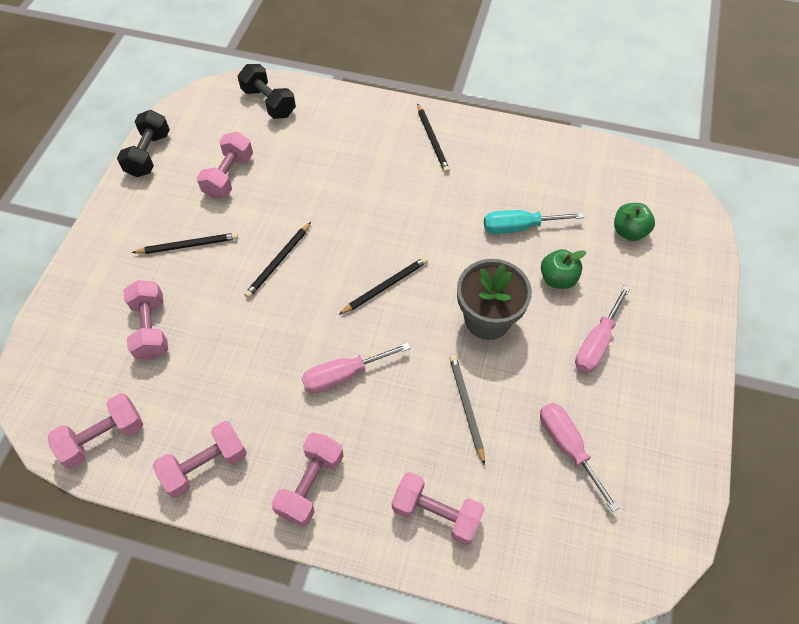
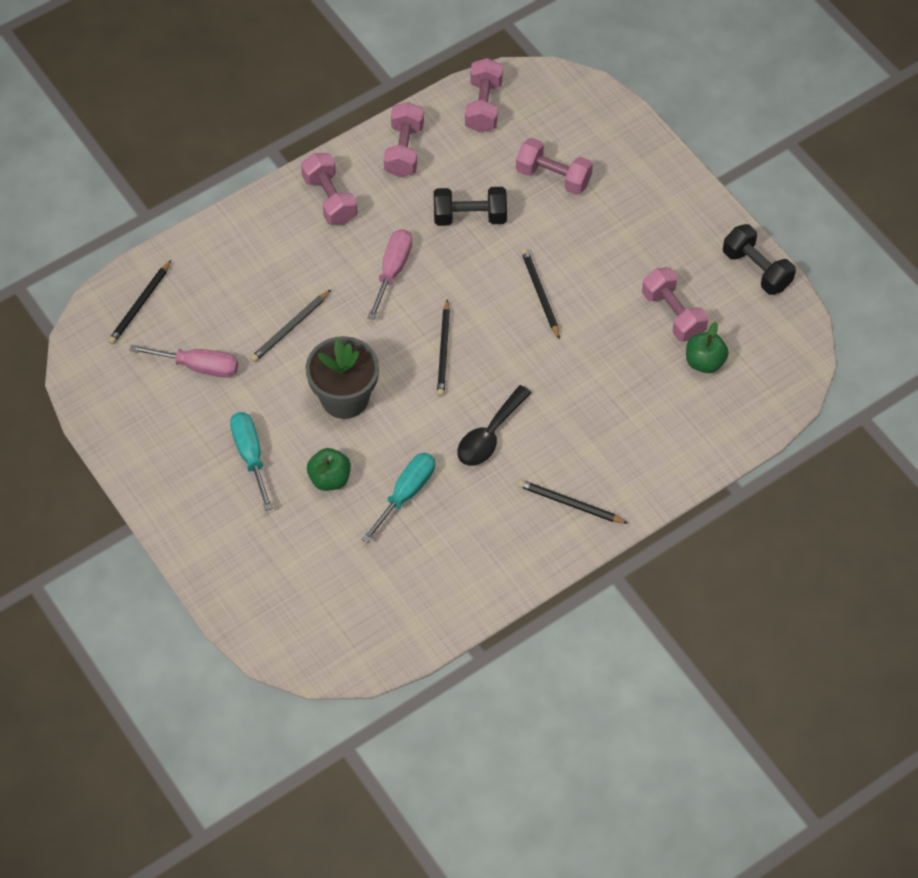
camera: 130 degrees right, 0 degrees up
(188, 245) = (617, 243): black pencil -> black pencil (140, 305)
(269, 103) = (745, 401): black dumbbell -> black dumbbell (470, 217)
(426, 212) = (489, 435): none -> black spoon
(436, 513) = (238, 255): pink dumbbell -> none
(466, 407) = (290, 328): grey pencil -> grey pencil turned 105 degrees clockwise
(596, 343) = (250, 455): pink screwdriver -> turquoise screwdriver
(629, 231) = (318, 576): green apple -> green apple (704, 362)

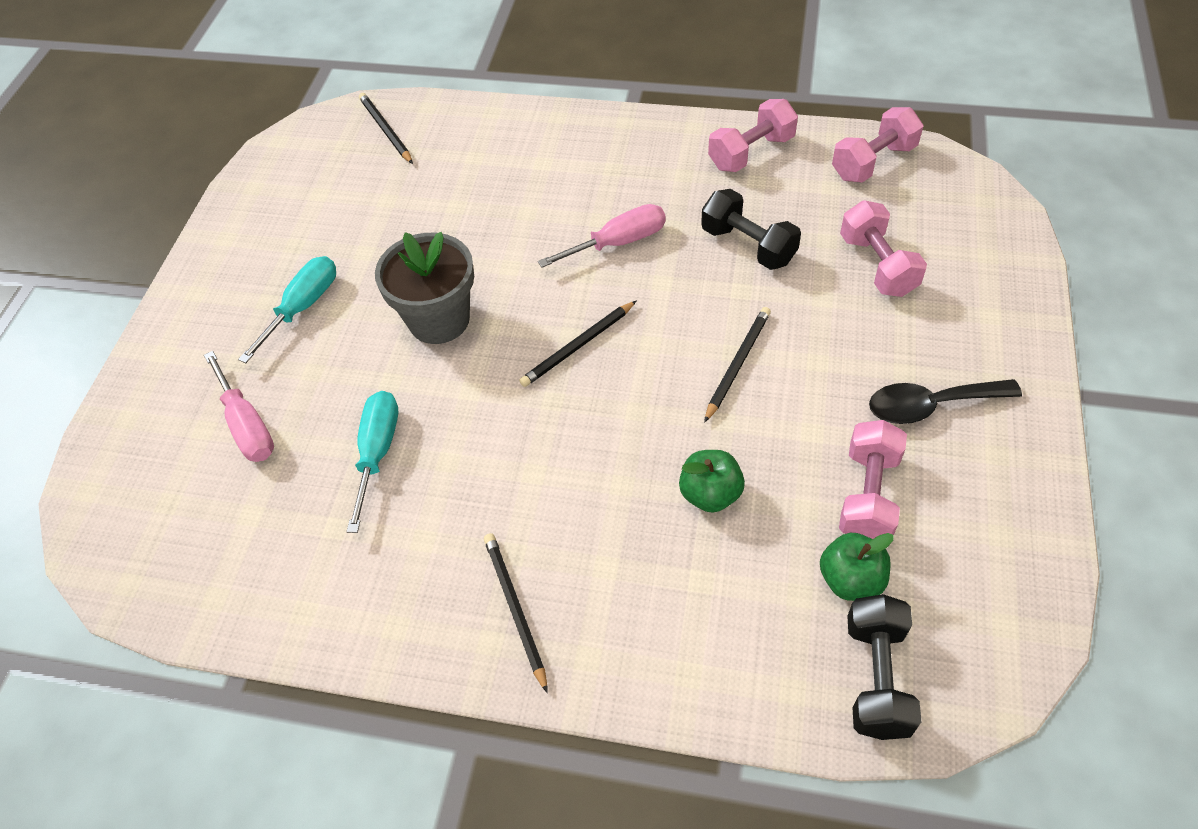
camera: 50 degrees right, 5 degrees down
(140, 305) = (385, 130): black pencil -> black pencil turned 75 degrees clockwise
(198, 366) = (363, 205): pink screwdriver -> pink screwdriver (247, 425)
(290, 328) = (471, 228): grey pencil -> none
(330, 199) = (636, 150): pink dumbbell -> none
(330, 478) = (335, 381): green apple -> green apple (710, 494)
(406, 493) = (378, 452): turquoise screwdriver -> turquoise screwdriver turned 75 degrees counterclockwise
(489, 435) = (523, 462): black spoon -> black spoon (930, 405)
(756, 269) = (1032, 524): black dumbbell -> black dumbbell (876, 677)

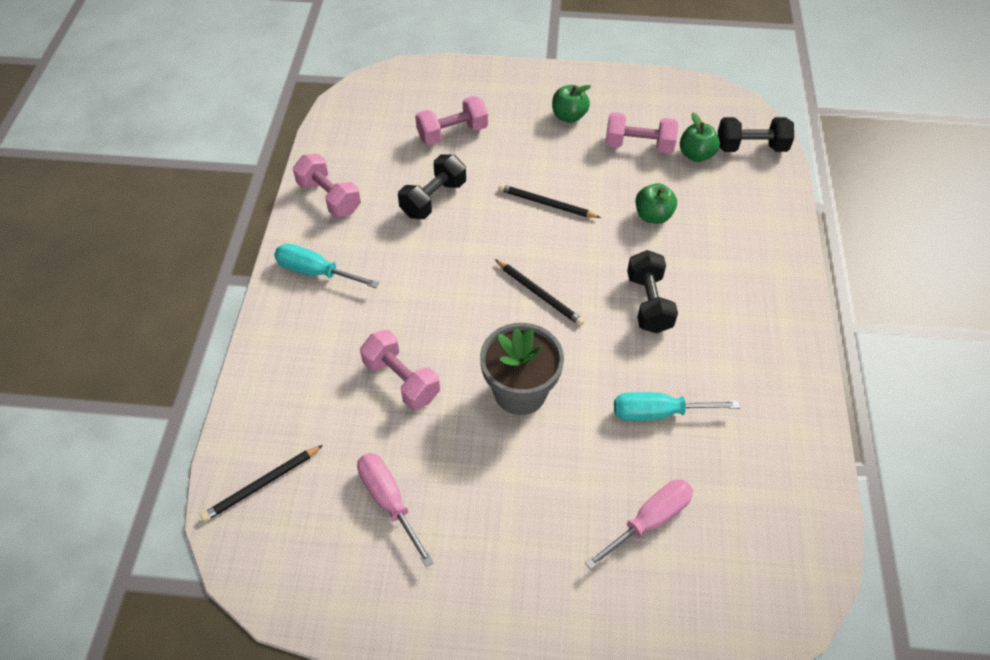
camera: 100 degrees left, 0 degrees up
(303, 307) = (512, 507): turquoise screwdriver -> turquoise screwdriver (315, 272)
(515, 609) = (759, 309): black pencil -> none
(546, 466) = (649, 303): none -> black dumbbell
(618, 243) = (430, 276): pink screwdriver -> pink screwdriver (389, 501)
(873, 162) = (347, 130): pink dumbbell -> pink dumbbell (401, 380)
(930, 405) = (569, 116): black spoon -> green apple

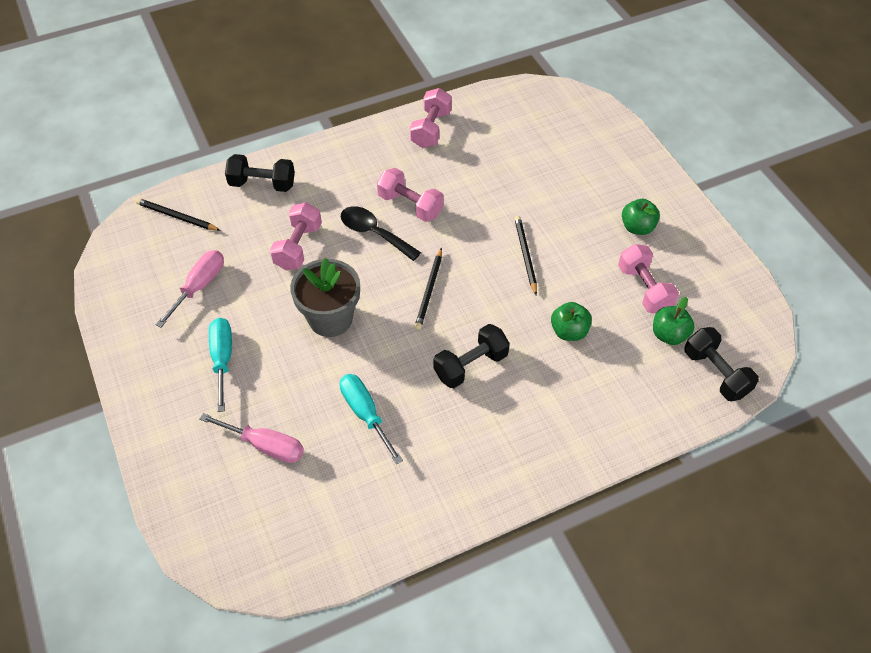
camera: 60 degrees right, 0 degrees up
(315, 272) = (359, 156): turquoise screwdriver -> turquoise screwdriver (222, 359)
(433, 199) = (475, 185): black dumbbell -> black dumbbell (262, 184)
(433, 306) = (374, 233): none -> black spoon
(452, 133) = (553, 164): pink dumbbell -> pink dumbbell (410, 205)

